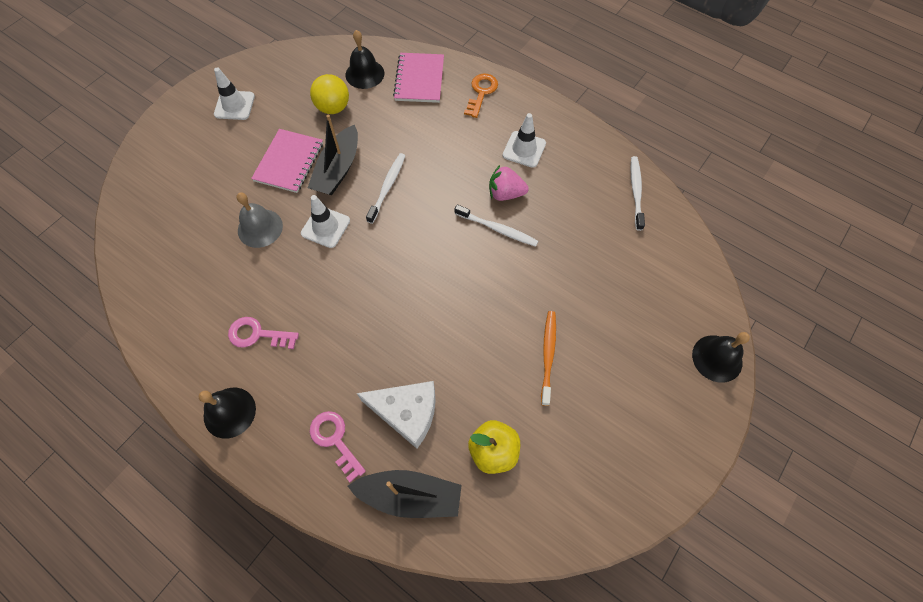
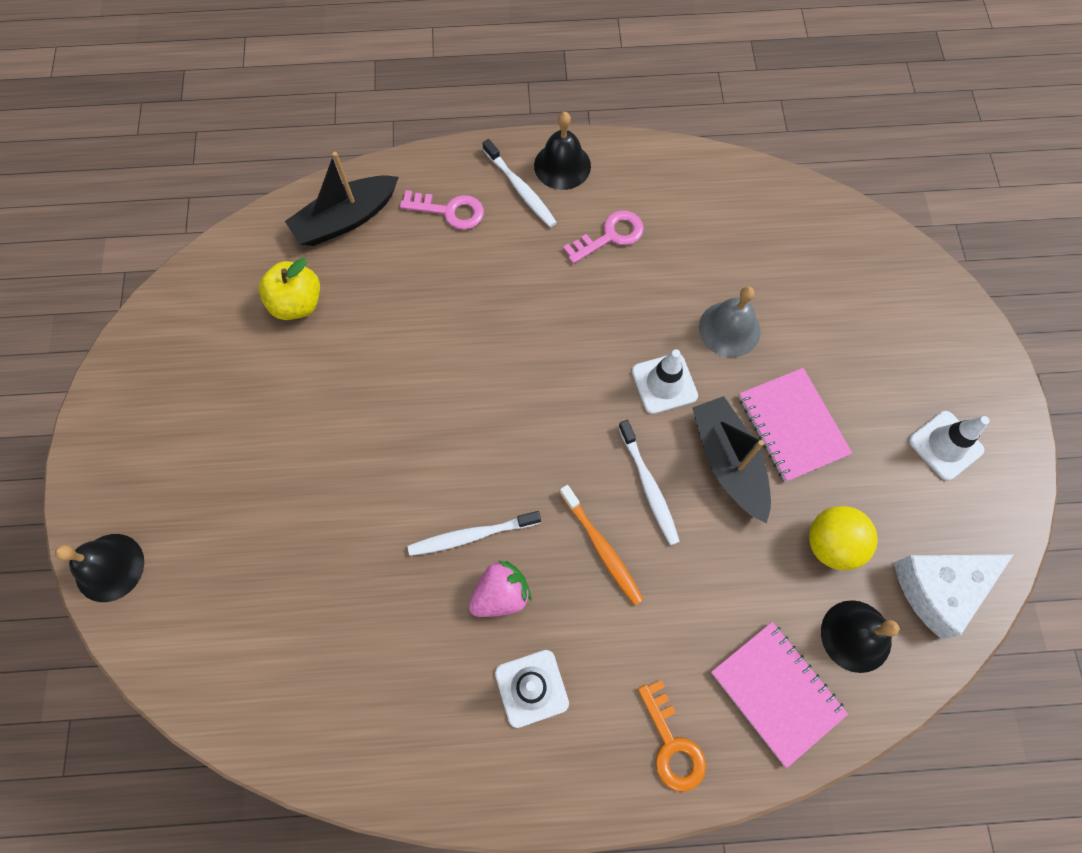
camera: 140 degrees right, 5 degrees up
(407, 413) = (405, 276): white cheese -> white cheese (939, 588)
(548, 355) = (305, 429): orange toothbrush -> orange toothbrush (602, 548)
(636, 192) = (332, 741): white toothbrush -> white toothbrush (520, 189)

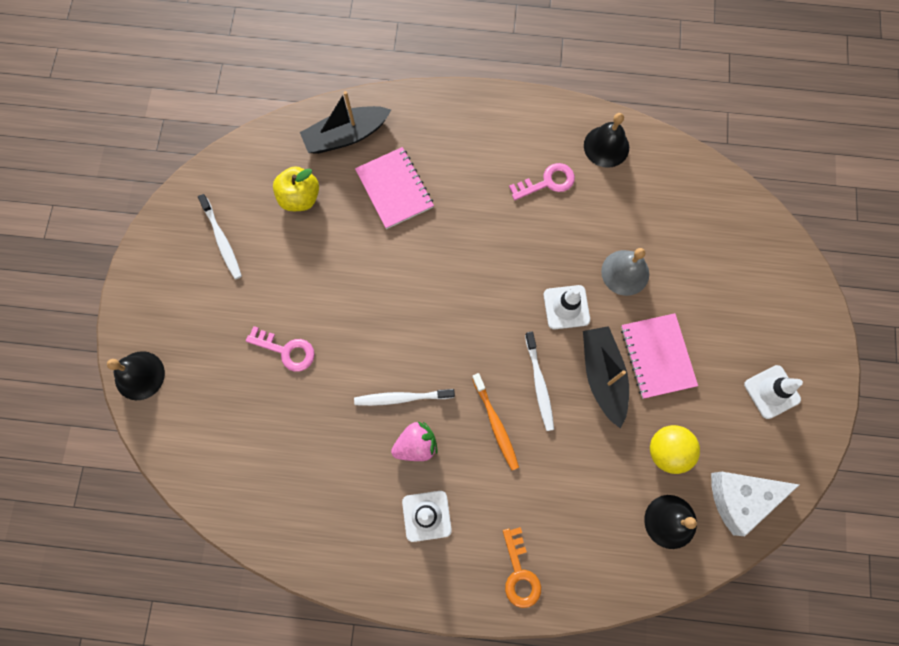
camera: 10 degrees right, 5 degrees up
(449, 211) = (426, 141): pink key -> pink key (286, 350)
(520, 189) = (484, 132): white toothbrush -> white toothbrush (222, 240)
(562, 165) = (520, 118): black bell -> black bell (606, 146)
(776, 692) = (603, 551): pink notebook -> pink notebook (394, 189)

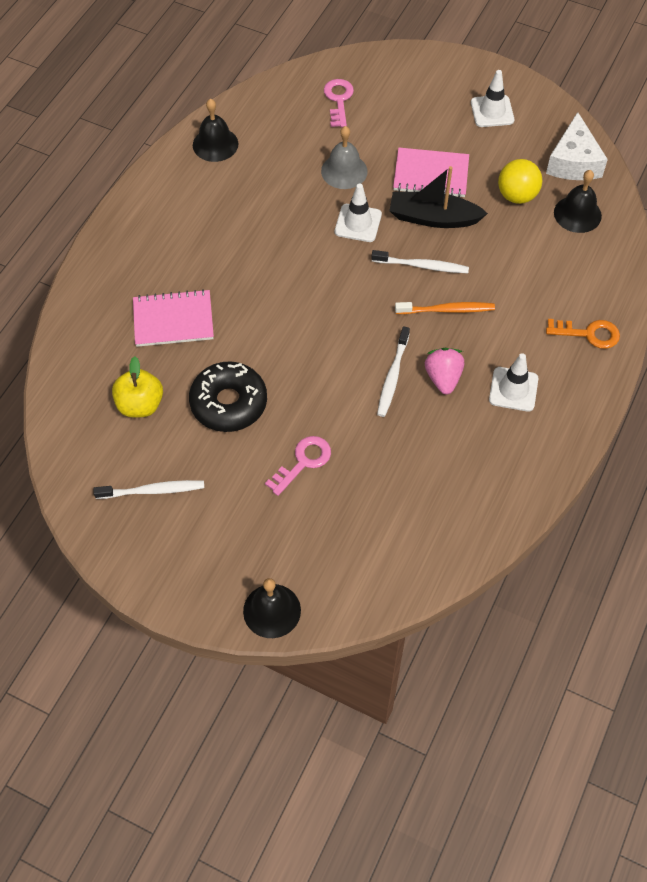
camera: 70 degrees left, 15 degrees down
(325, 267) = (229, 403): none -> black donut
(346, 136) = (91, 344): black boat -> none
(547, 182) = (228, 198): pink key -> pink key (338, 100)

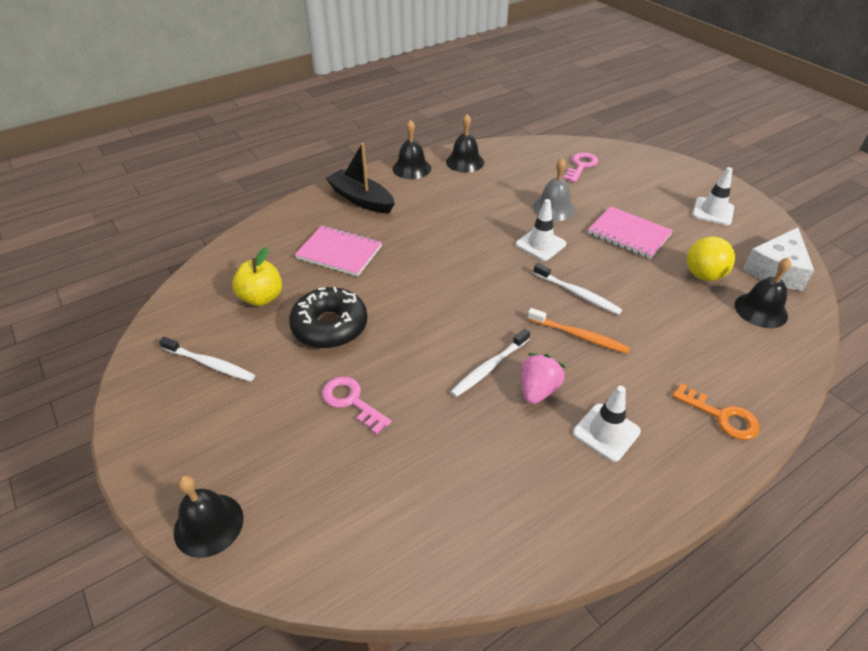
camera: 30 degrees right, 15 degrees down
(164, 178) = (411, 168): none -> black bell
(303, 462) = (352, 401): pink key -> pink key turned 120 degrees counterclockwise
(433, 218) = (611, 264): black boat -> black boat (361, 199)

